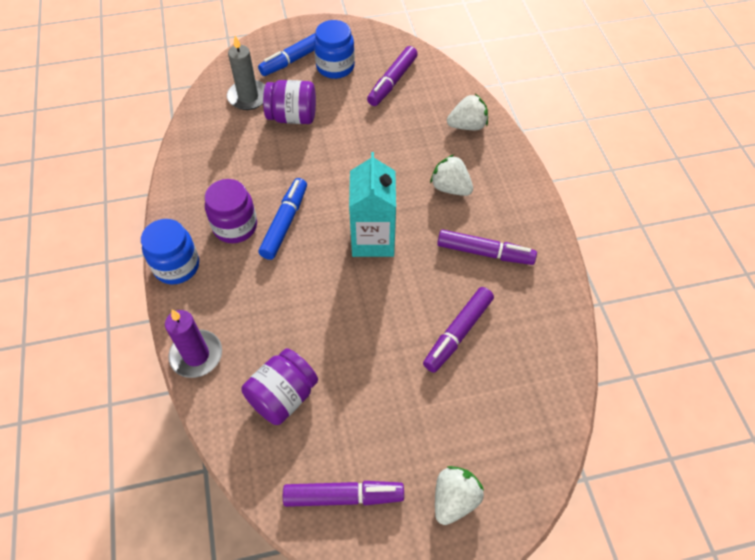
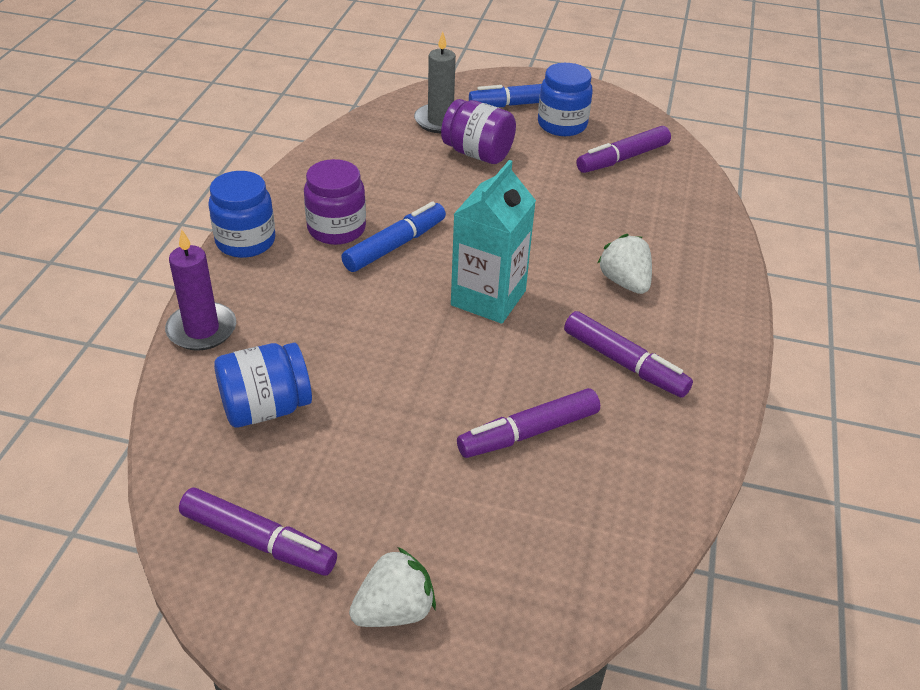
camera: 25 degrees right, 15 degrees down
(283, 396) = (266, 408): purple jar -> blue jar
(467, 126) = (690, 229): white strawberry -> none

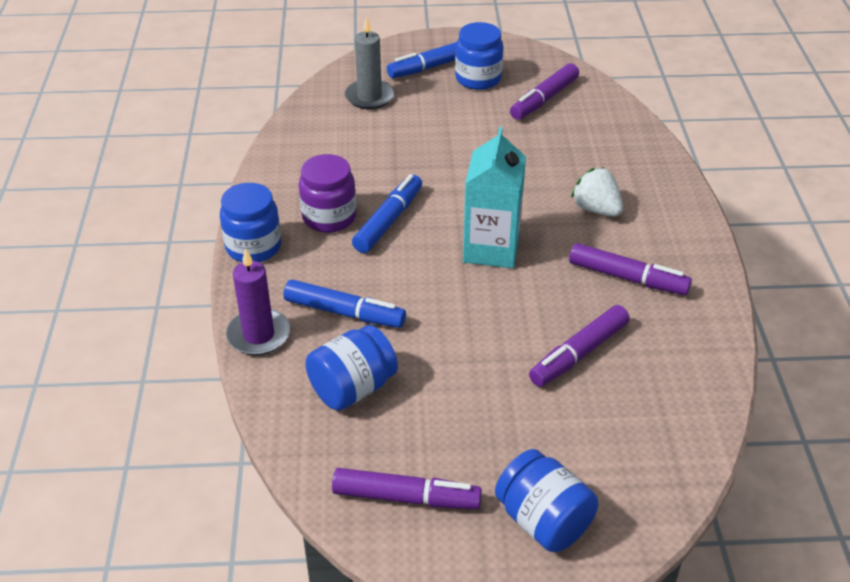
camera: 15 degrees left, 0 degrees up
(300, 328) = (344, 313): none -> blue marker
(394, 610) = (543, 521): white strawberry -> blue jar
(477, 153) = (418, 121): purple jar -> none

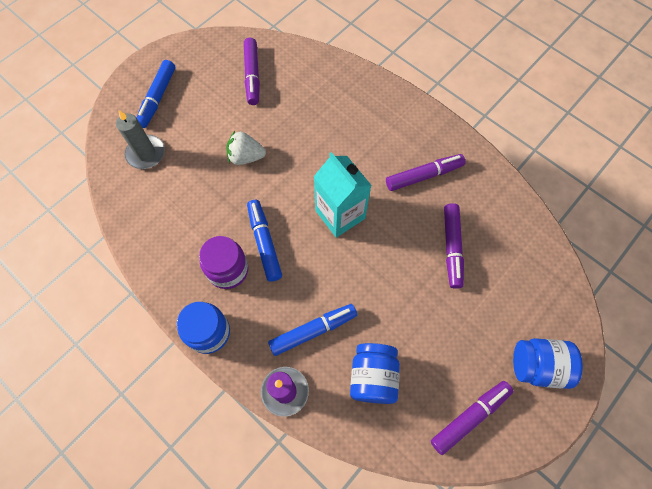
camera: 45 degrees left, 25 degrees up
(478, 79) = (197, 87): blue jar -> none
(596, 209) = (362, 139): white strawberry -> white strawberry (246, 157)

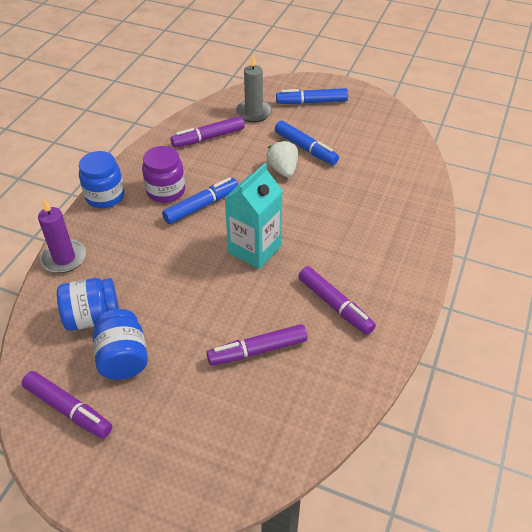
camera: 70 degrees right, 20 degrees down
(252, 76) = (373, 149): purple marker -> purple marker (208, 138)
(313, 331) = (126, 262): blue marker -> blue marker (305, 148)
(537, 366) = (142, 466): blue jar -> blue jar (123, 358)

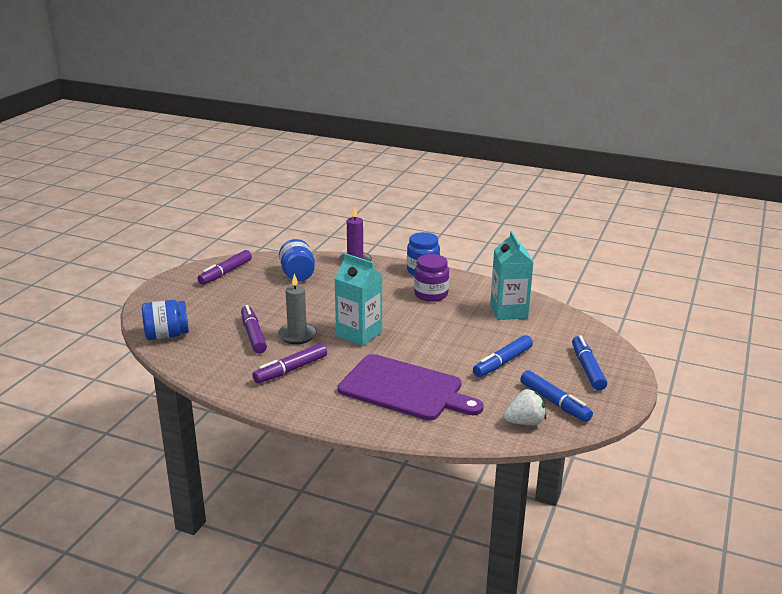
camera: 90 degrees right, 20 degrees down
(123, 358) = (260, 287): blue jar -> blue jar (167, 335)
(201, 206) = (413, 310): blue marker -> blue marker (554, 402)
(208, 138) = (509, 311): purple marker -> turquoise carton
(254, 113) = (556, 334): grey candle -> grey candle (297, 335)
(283, 169) = (466, 349): white strawberry -> white strawberry (524, 422)
(360, 213) = (404, 389): none -> purple cutting board

